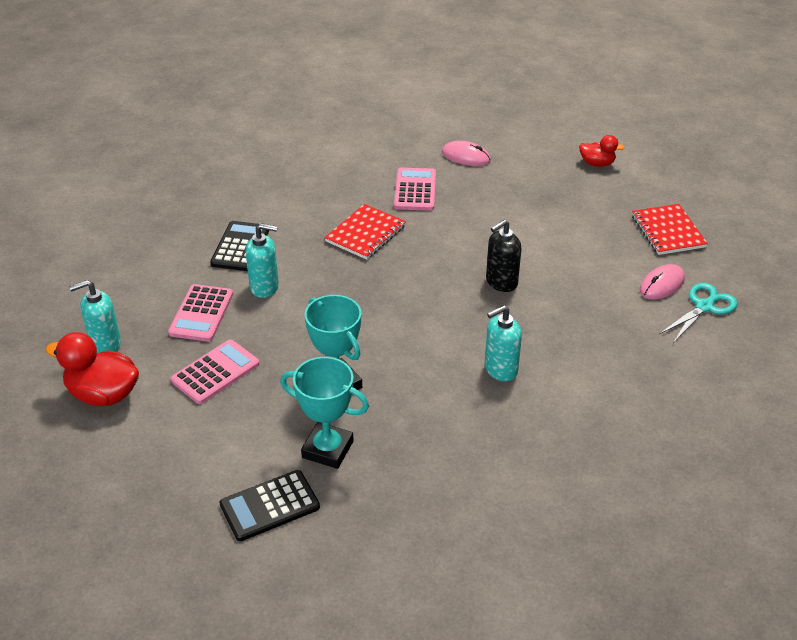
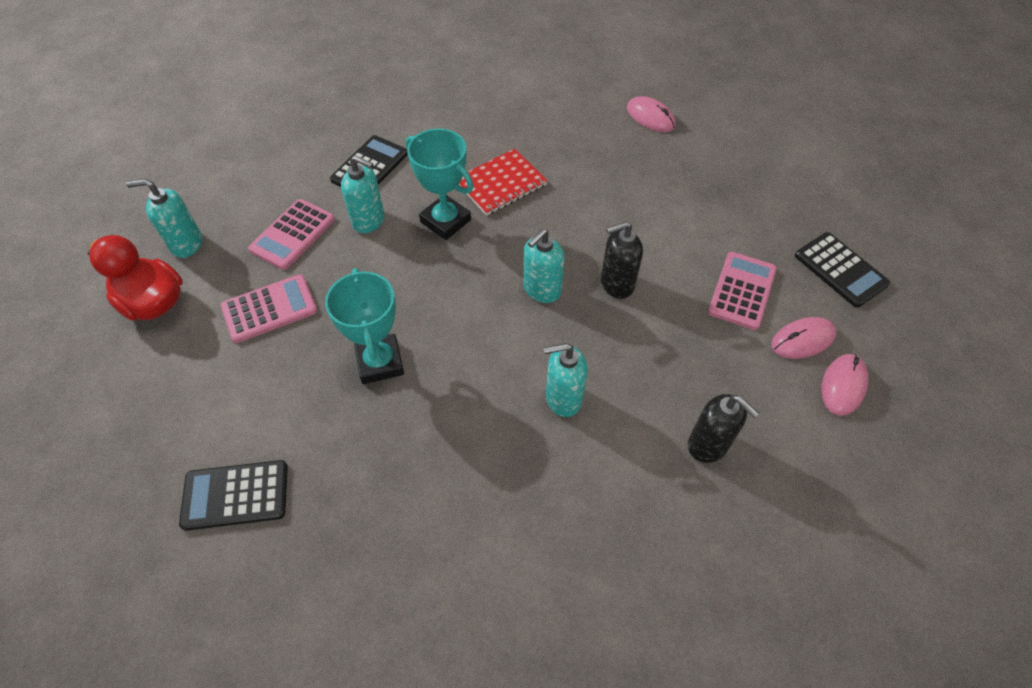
camera: 20 degrees right, 15 degrees up
(327, 449) = (330, 442): turquoise trophy -> turquoise trophy (445, 221)
(415, 190) = (577, 144): pink calculator -> pink calculator (742, 291)
(443, 301) = (541, 290): none -> turquoise soap dispenser
(597, 163) = (794, 160): red duck -> none
(625, 370) = (708, 445): none -> black soap dispenser
(668, 231) = (840, 270): red notebook -> black calculator
(704, 306) = (843, 385): turquoise scissors -> pink mouse

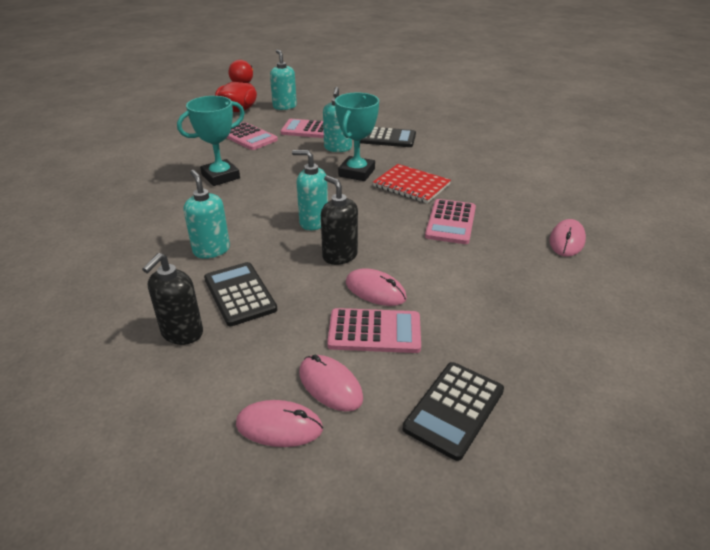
camera: 70 degrees right, 20 degrees down
(235, 495) = (117, 158): black calculator -> black calculator (239, 294)
(589, 180) = (451, 222): none -> pink calculator
(683, 272) = (375, 290): none -> pink mouse

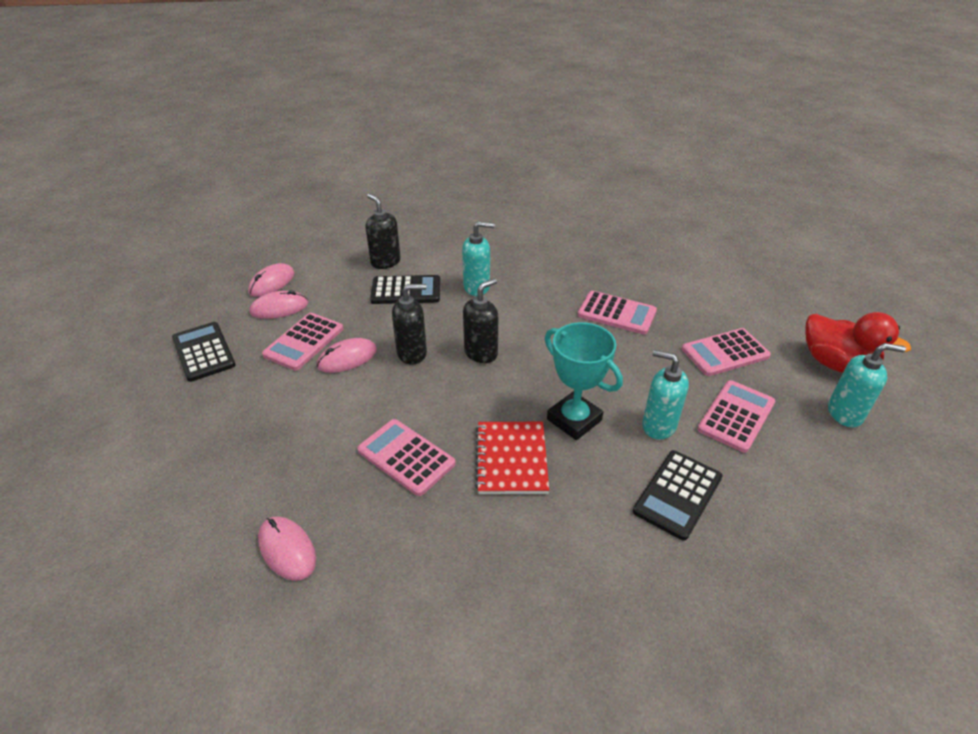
camera: 115 degrees right, 5 degrees up
(220, 176) = (616, 313): turquoise trophy -> pink calculator
(313, 222) = (481, 353): turquoise soap dispenser -> black soap dispenser
(411, 185) = (511, 459): red notebook -> red notebook turned 60 degrees counterclockwise

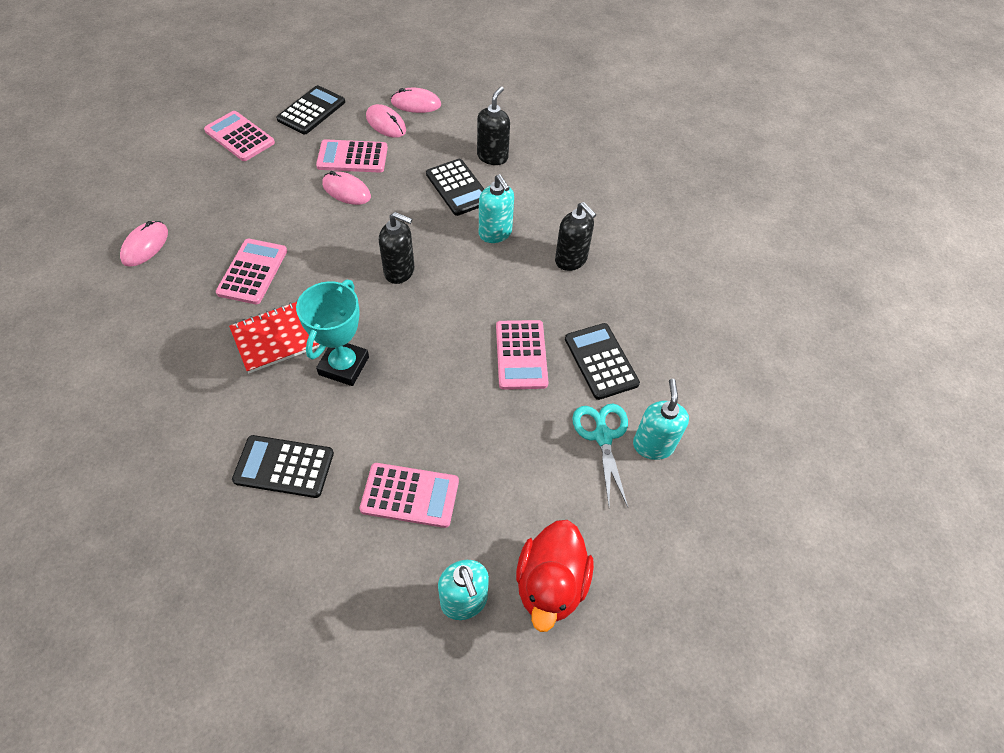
camera: 60 degrees right, 15 degrees up
(412, 353) = (374, 227): black soap dispenser -> black soap dispenser (571, 260)
(642, 278) = (601, 361): none -> black calculator
(658, 425) = (366, 432): turquoise soap dispenser -> turquoise soap dispenser (653, 445)
(712, 299) = (602, 436): none -> turquoise scissors
(725, 353) = (508, 467): pink calculator -> pink calculator (239, 137)

